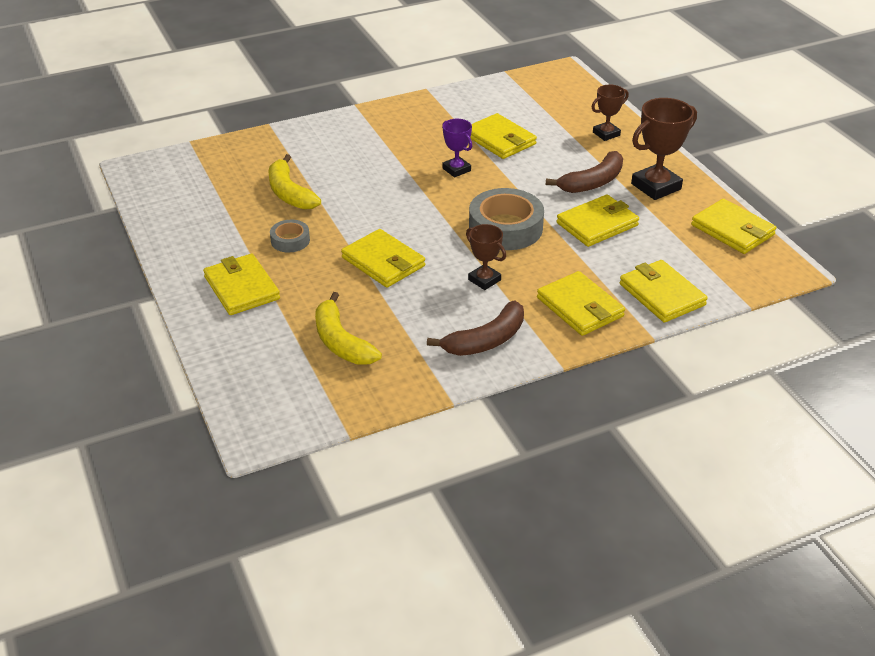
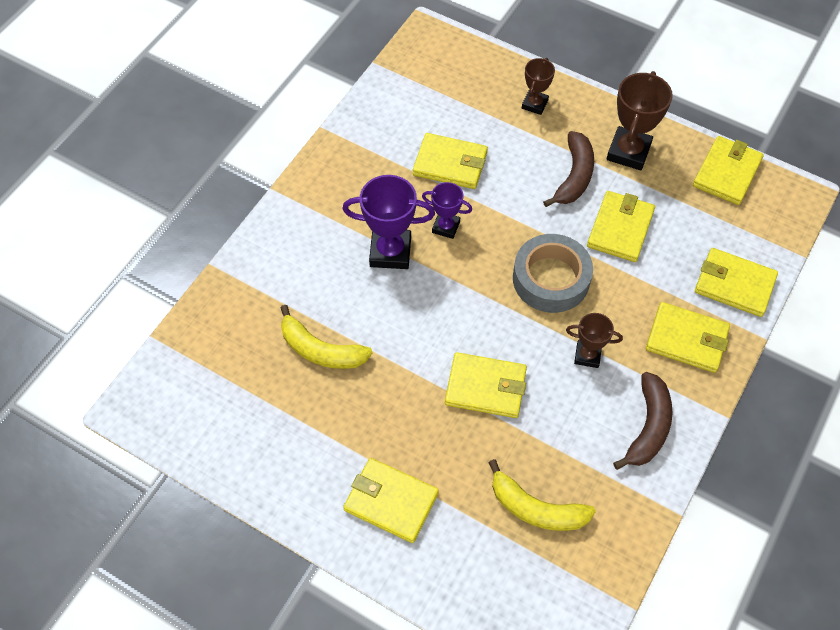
camera: 35 degrees left, 20 degrees up
(290, 240) = (379, 412): grey tape -> none
(399, 166) = (390, 252): none -> purple trophy
(732, 230) = (727, 173): yellow wallet -> yellow wallet turned 75 degrees counterclockwise

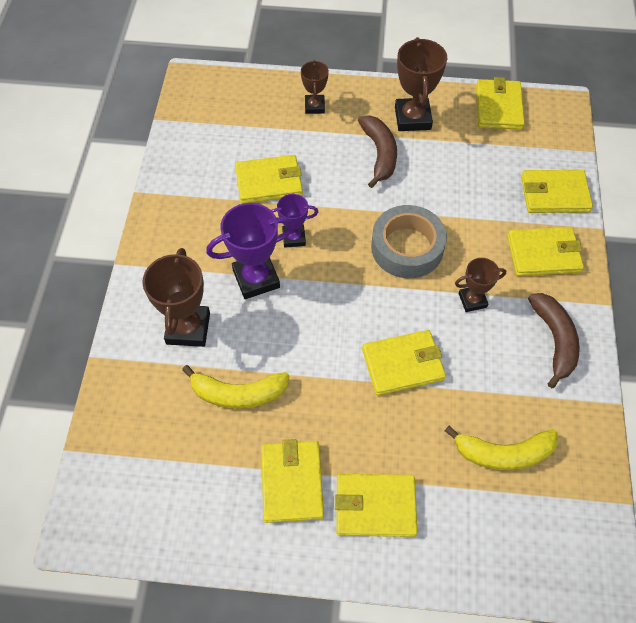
camera: 25 degrees left, 0 degrees up
(306, 273) = (188, 328): none -> brown trophy
(620, 228) = (440, 183): yellow wallet -> yellow wallet (292, 482)

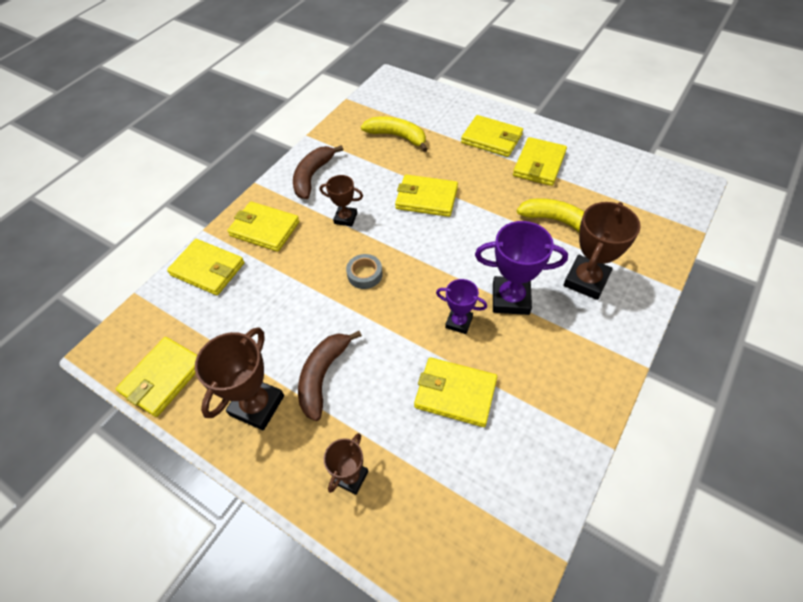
camera: 150 degrees left, 5 degrees down
(407, 247) = (365, 274): grey tape -> grey tape, size x0.52

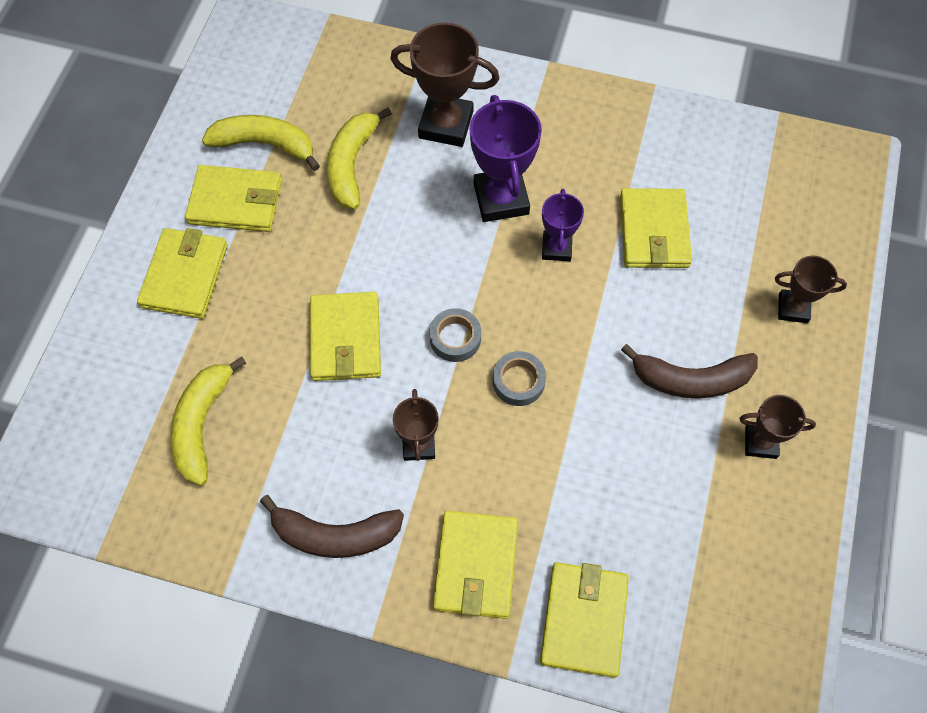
camera: 110 degrees left, 10 degrees up
(163, 378) = (778, 585): yellow wallet -> none
(257, 405) = (760, 442): brown trophy -> brown trophy, size x0.59
(407, 249) = (455, 338): none -> grey tape
(582, 182) = (265, 144): none -> yellow banana

